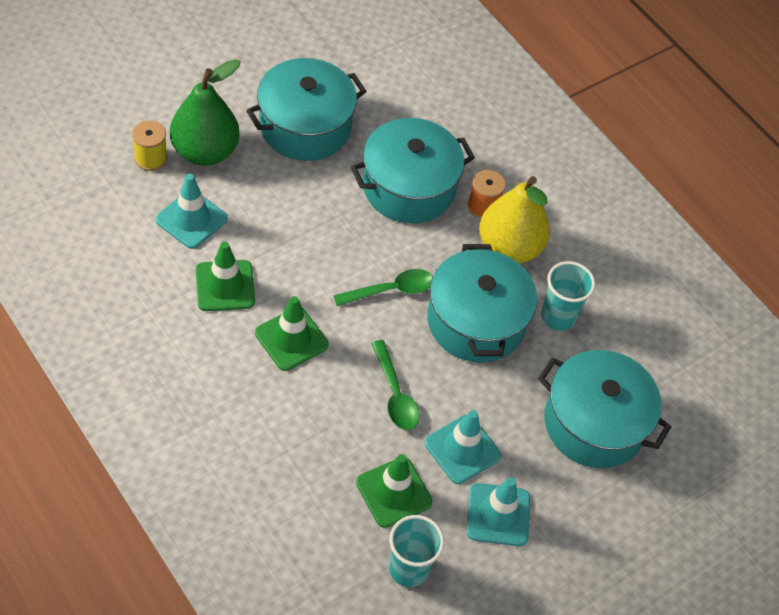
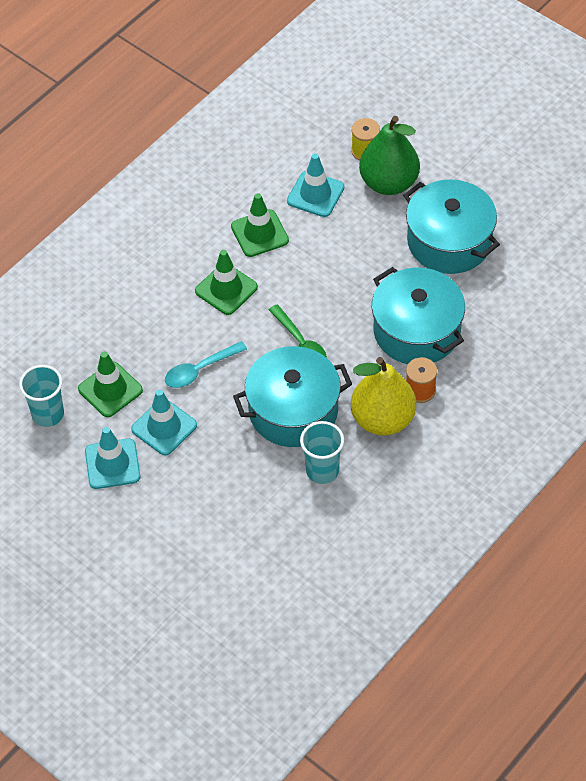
camera: 85 degrees right, 0 degrees up
(395, 394) = (200, 370): green spoon -> turquoise spoon
(594, 423) = (222, 517): turquoise pot -> none

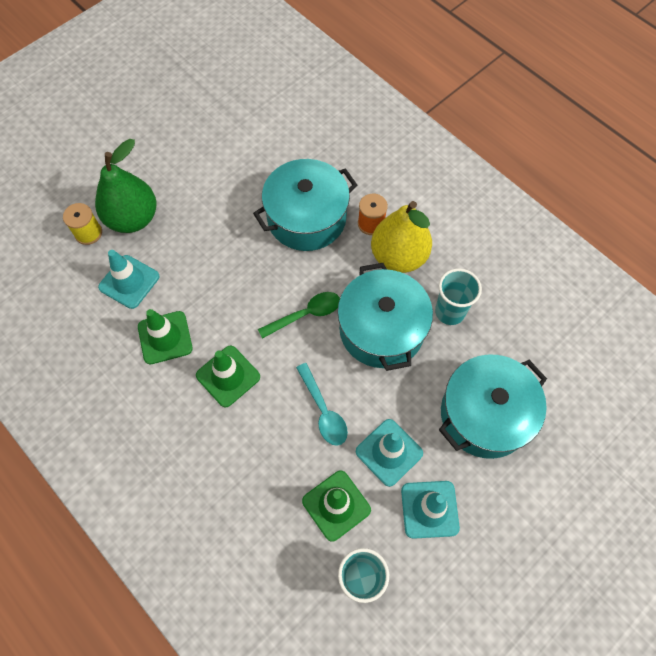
camera: 85 degrees left, 10 degrees up
(449, 241) = (213, 180): turquoise pot -> turquoise pot (484, 414)

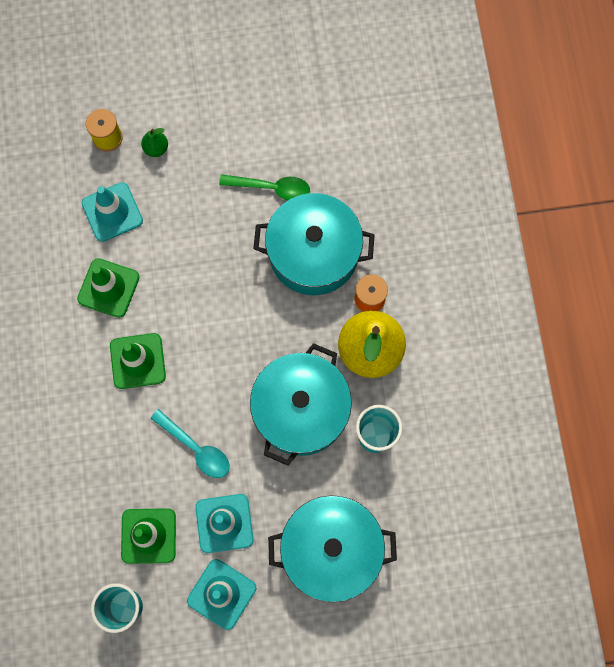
camera: 35 degrees right, 10 degrees up
(133, 218) = (156, 148): green pear -> green pear, size x0.42
(305, 314) = (243, 349): green spoon -> green spoon (271, 188)
(323, 410) = (196, 448): turquoise spoon -> turquoise spoon turned 60 degrees counterclockwise

